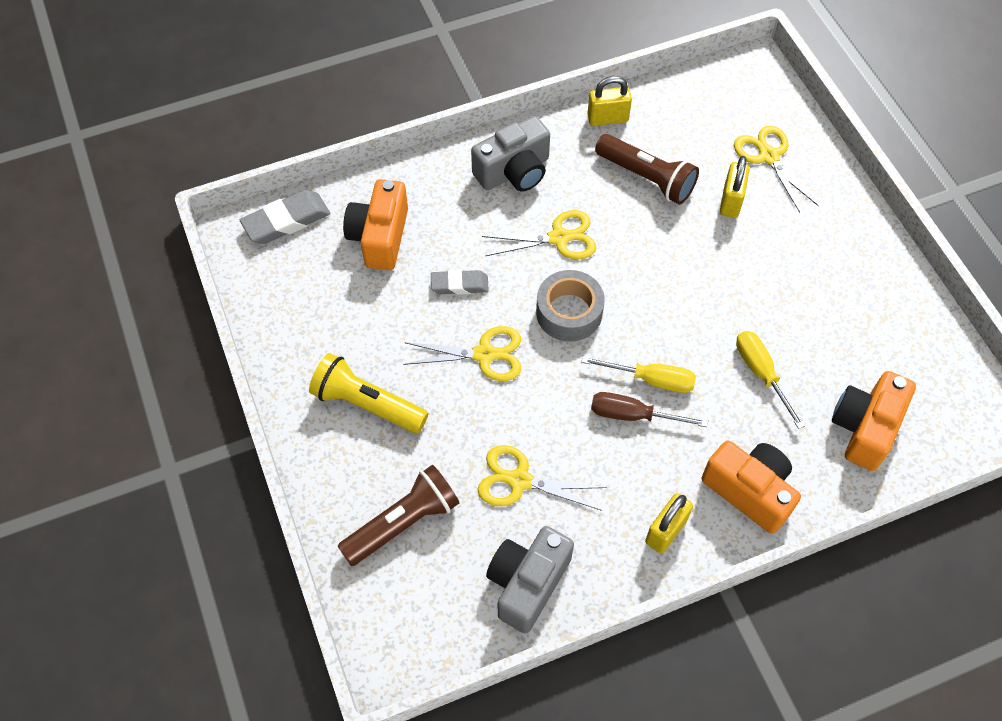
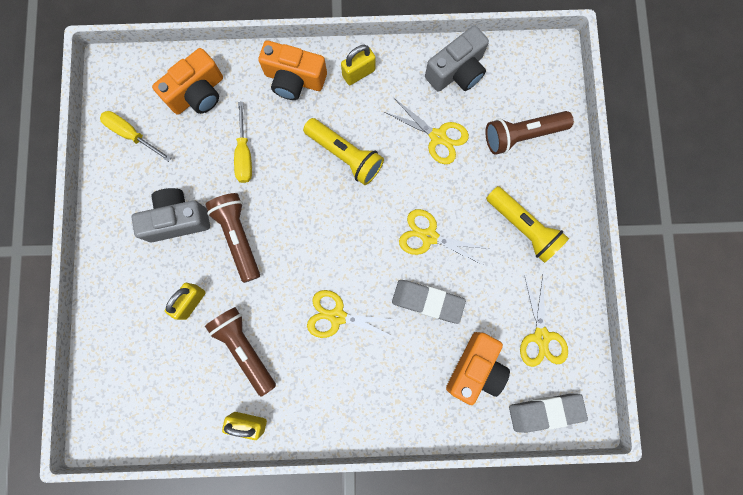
camera: 160 degrees left, 20 degrees up
(459, 285) = (427, 301): grey eraser -> grey eraser, size x1.53
(514, 171) = (347, 394): grey camera -> grey camera (177, 219)
(569, 312) = (356, 249): grey tape -> none
(633, 415) = (345, 155): brown screwdriver -> yellow flashlight
(651, 379) = (321, 176): yellow screwdriver -> yellow screwdriver (132, 135)
(715, 280) = (238, 237): none -> brown flashlight
(749, 491) = (294, 79): orange camera -> orange camera turned 45 degrees counterclockwise
(768, 156) = (139, 333): yellow scissors -> yellow scissors (541, 336)

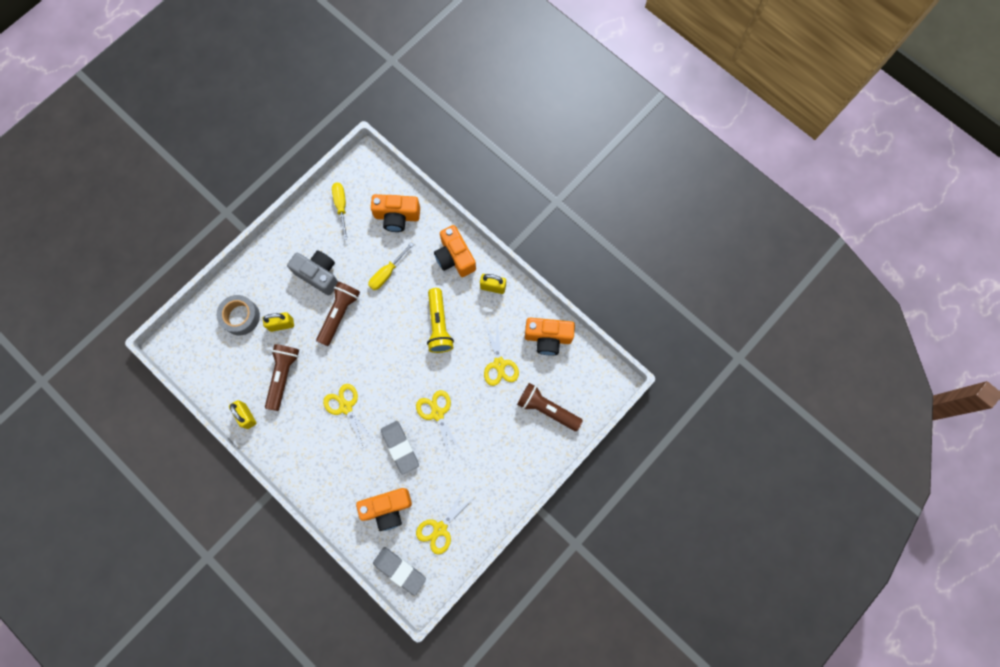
camera: 45 degrees right, 5 degrees down
(141, 335) = (241, 317): none -> grey tape
(456, 71) = (548, 338): grey camera -> orange camera
(523, 227) = (493, 460): yellow flashlight -> none

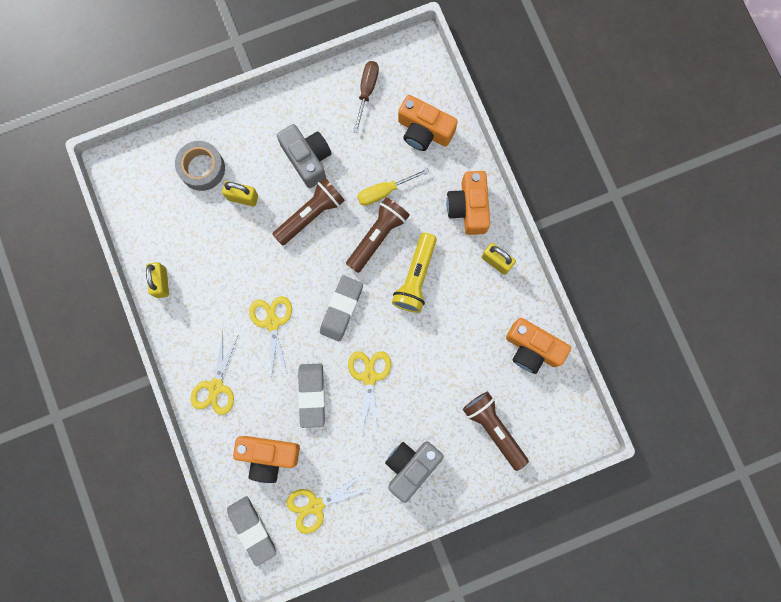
camera: 25 degrees right, 5 degrees up
(283, 376) = (219, 256): brown flashlight -> brown flashlight (377, 236)
(341, 206) = (366, 91): yellow screwdriver -> brown screwdriver
(394, 373) = (341, 309): none -> grey eraser
(498, 465) = (411, 466): none -> grey camera
(499, 364) = (463, 353): yellow scissors -> yellow scissors (216, 387)

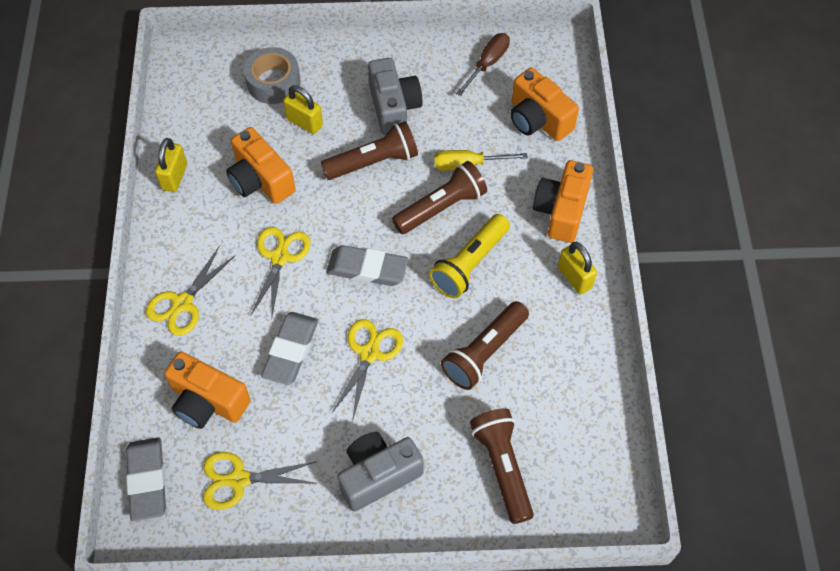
camera: 20 degrees right, 20 degrees down
(341, 309) = (367, 269): grey eraser -> grey eraser turned 60 degrees clockwise
(451, 346) = (484, 352): none -> brown flashlight
(532, 349) = (585, 389): orange camera -> orange camera (260, 180)

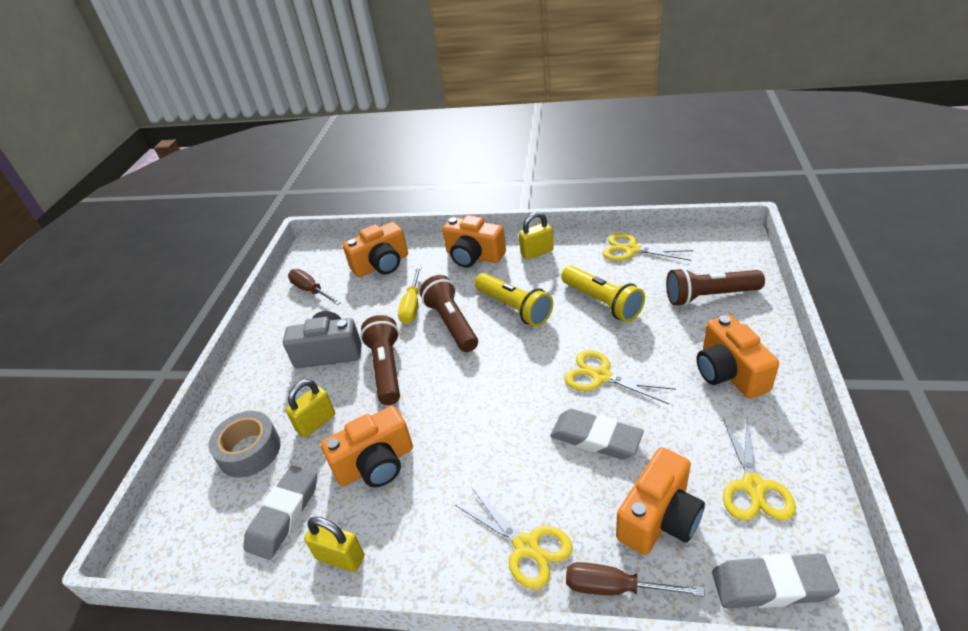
camera: 75 degrees left, 20 degrees down
(147, 368) = (615, 588): none -> brown screwdriver
(280, 257) = (480, 447): yellow scissors -> yellow scissors (631, 250)
(367, 269) = (507, 376): grey eraser -> grey eraser (284, 515)
(378, 475) = (729, 373): grey camera -> orange camera
(484, 352) = (602, 302): brown flashlight -> yellow flashlight

